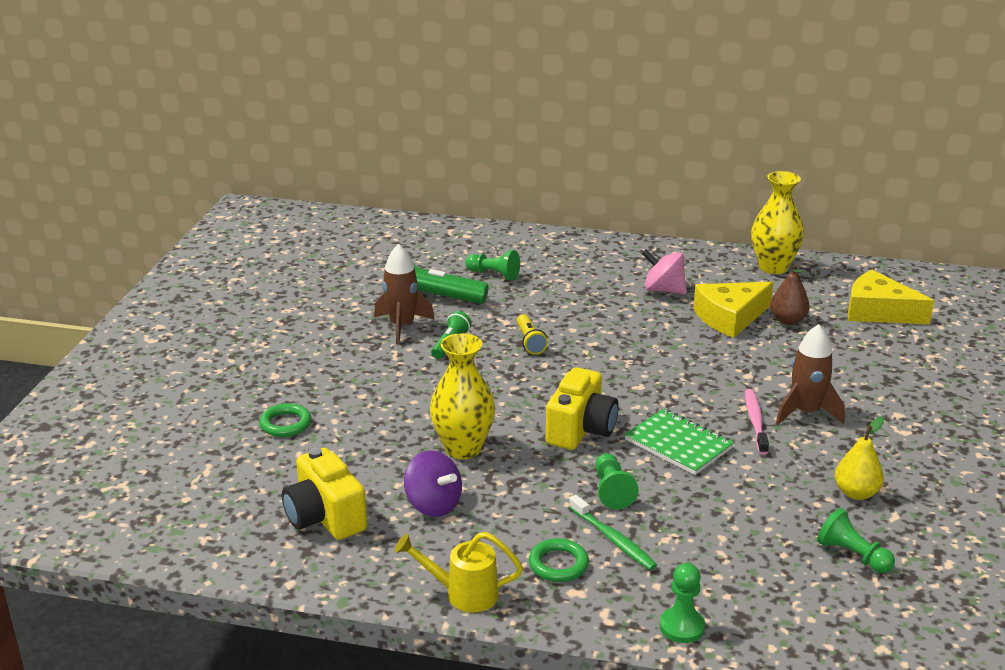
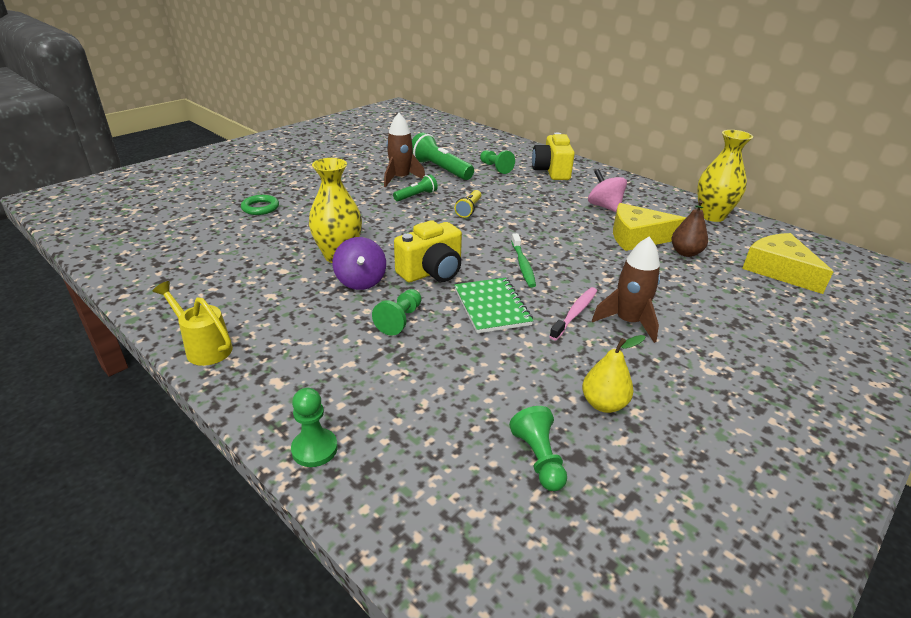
camera: 30 degrees right, 5 degrees up
(325, 517) = (201, 265): yellow camera -> yellow camera (551, 171)
(433, 505) = (272, 282): purple spinning top -> purple spinning top (361, 281)
(558, 564) = (293, 355): green ring -> none
(613, 539) = (355, 355): green toothbrush -> green toothbrush (523, 265)

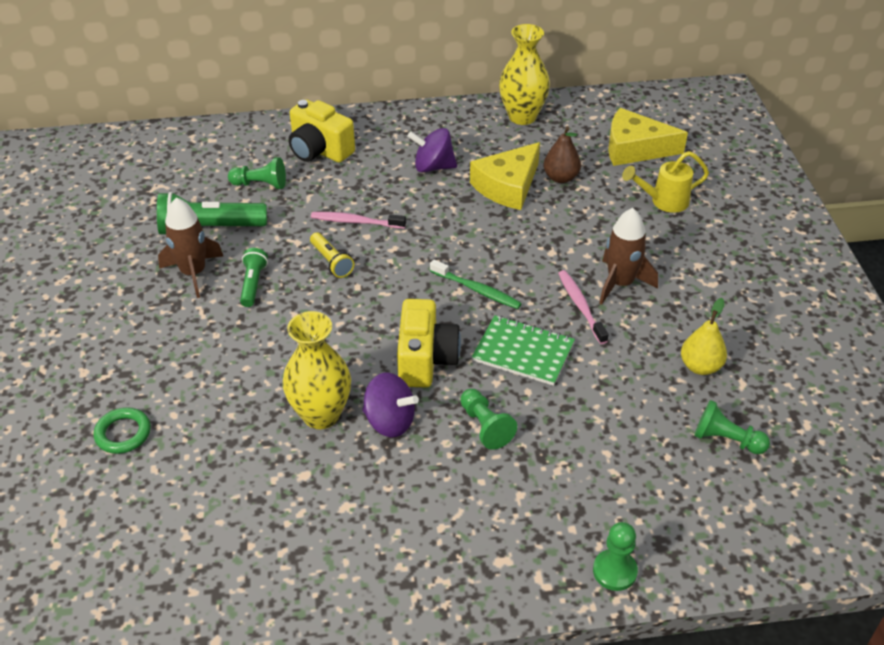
camera: 50 degrees left, 10 degrees up
(204, 347) = (396, 598): yellow watering can -> yellow watering can (663, 202)
(513, 203) = (356, 222): none -> pink toothbrush
(604, 206) = (433, 167): pink spinning top -> purple spinning top

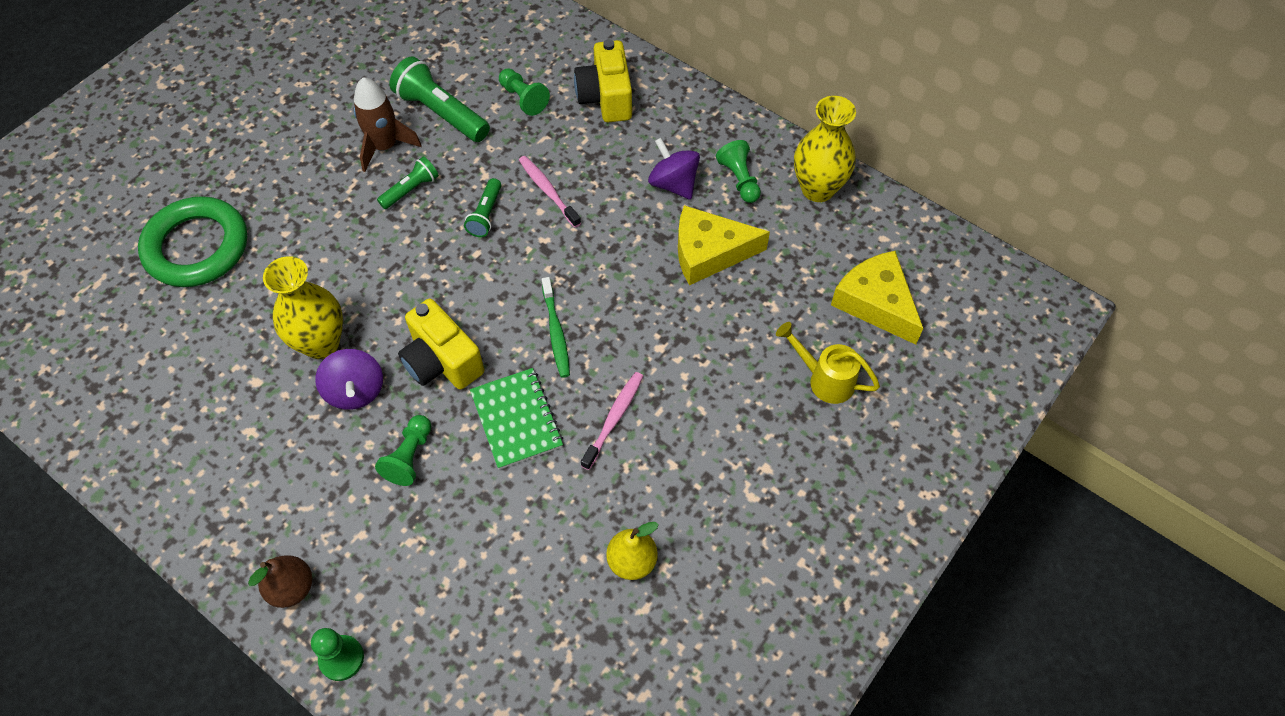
camera: 45 degrees right, 15 degrees up
(123, 433) = (197, 247): green ring -> green ring, size x2.07
(331, 262) = (486, 214): yellow flashlight -> green flashlight
(426, 360) = (442, 361): yellow camera -> yellow camera turned 90 degrees clockwise
(561, 178) = (766, 280): brown pear -> brown pear (291, 588)
(620, 284) = (674, 426): brown rocket -> none
(726, 440) = (561, 642): green pawn -> green pawn (739, 179)

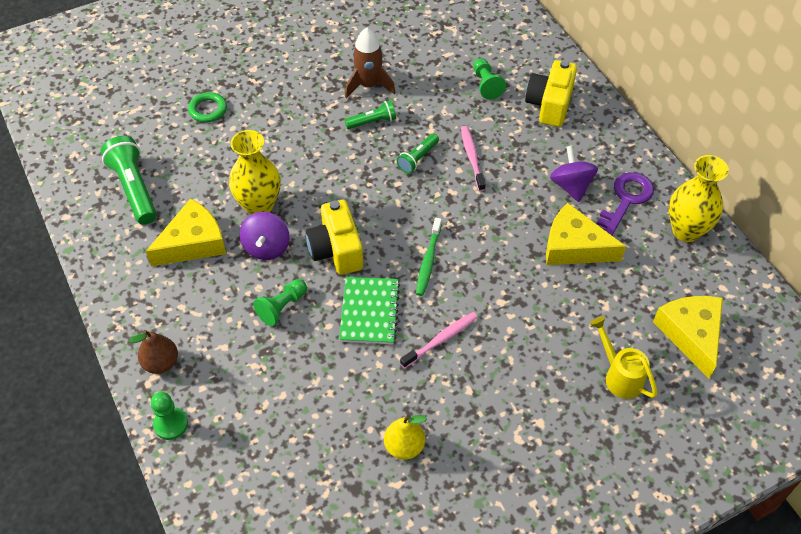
camera: 25 degrees right, 5 degrees down
(197, 247) = (208, 110): green ring -> green ring, size x0.48
(259, 421) = (193, 243): none -> yellow cheese
(441, 113) = (420, 75): green flashlight -> green flashlight (134, 188)
(739, 179) = (625, 201): green pawn -> purple key

